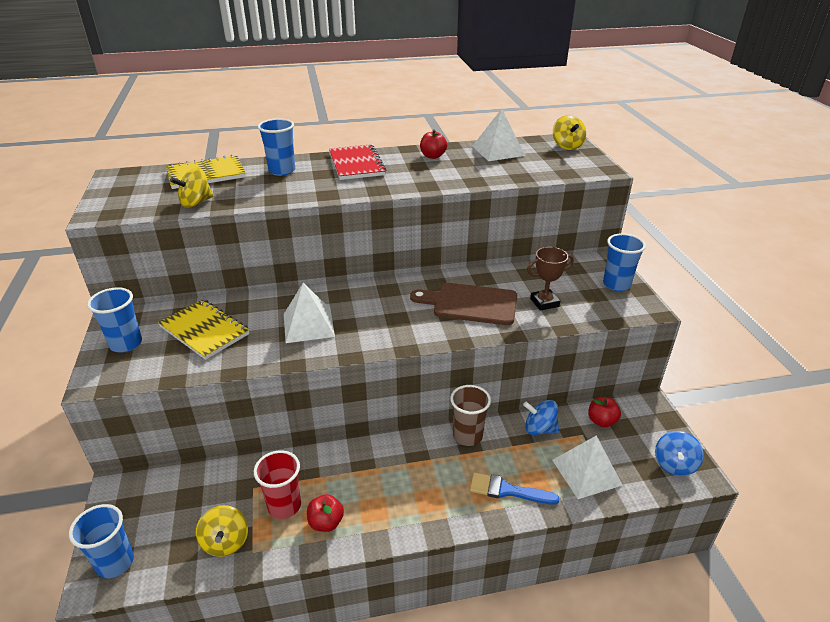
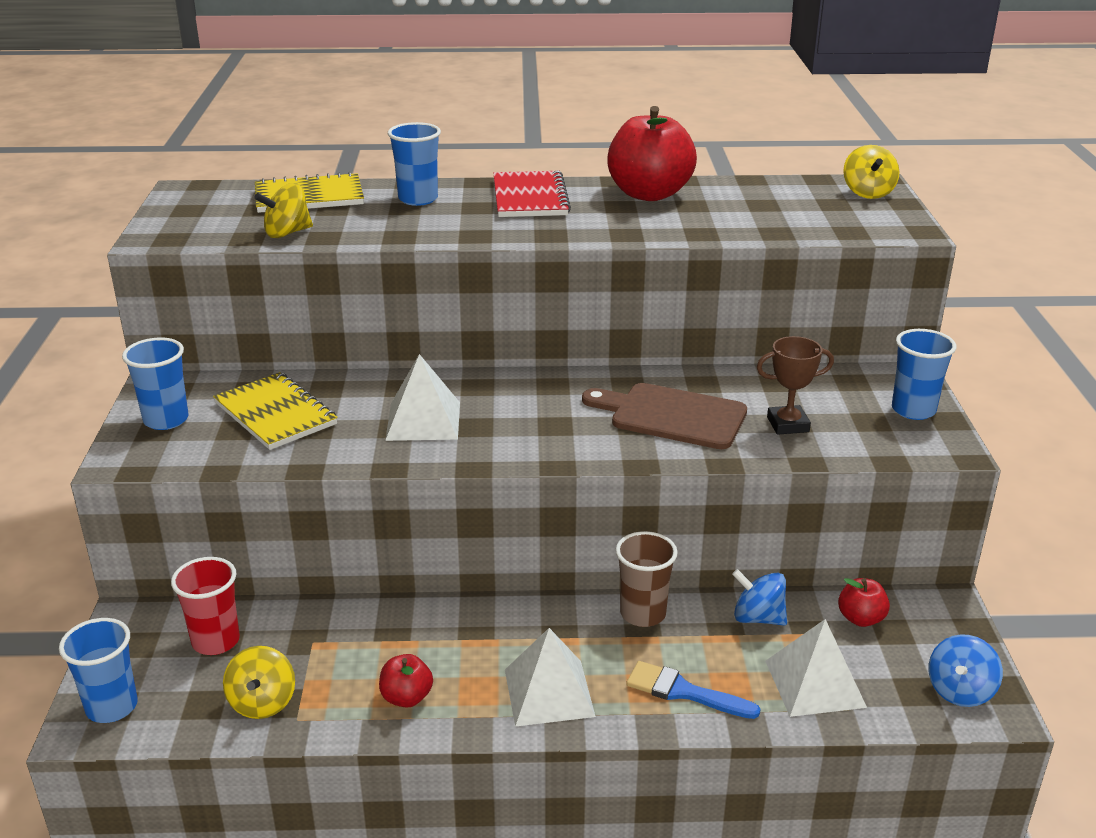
camera: 10 degrees right, 5 degrees down
(284, 506) = (352, 669): red cup -> red cup (216, 641)
(433, 156) = (649, 194): red apple -> red apple, size x2.08
(498, 151) = (754, 193): white pyramid -> white pyramid (549, 692)

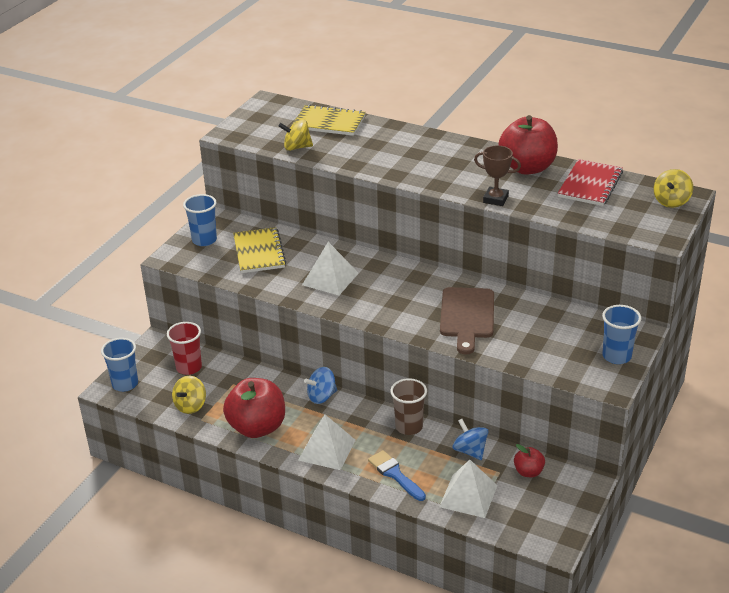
camera: 30 degrees right, 5 degrees up
(406, 697) = (257, 427): red apple -> red apple, size x2.08
(418, 199) = (387, 139): blue cup -> none
(530, 197) = (452, 153): red notebook -> red notebook (590, 184)
(671, 416) = (467, 316): brown cutting board -> brown cutting board turned 135 degrees counterclockwise
(788, 424) = (529, 342): brown trophy -> brown trophy (495, 199)
(960, 691) = (546, 529): blue spinning top -> blue spinning top (321, 396)

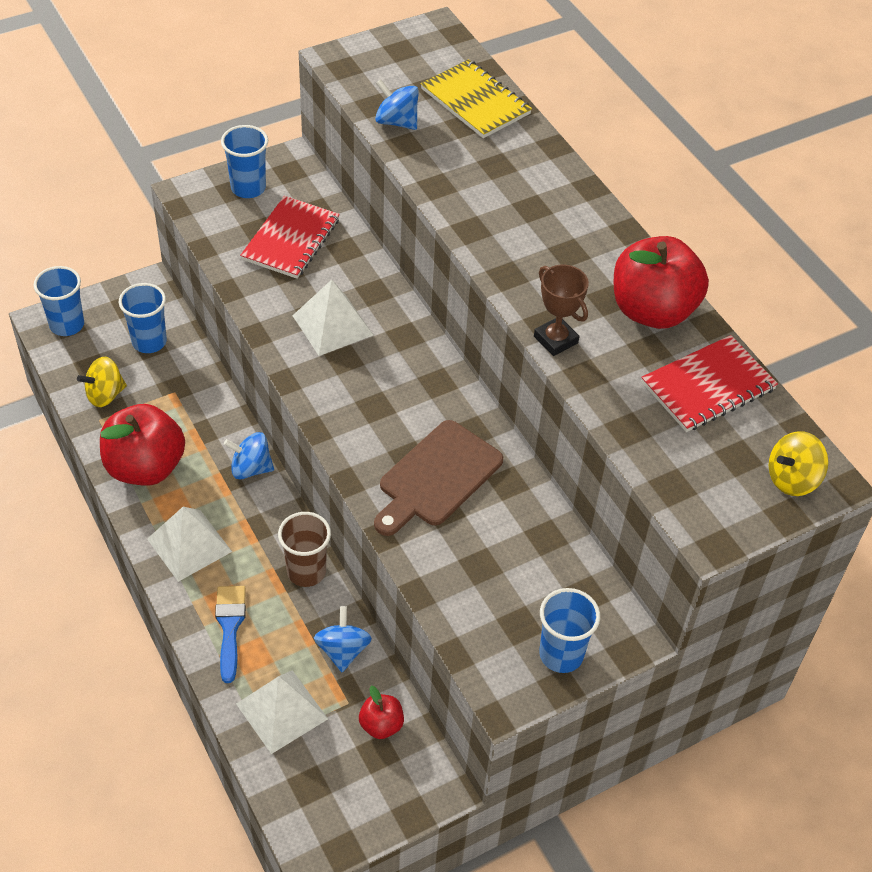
camera: 30 degrees right, 15 degrees up
(189, 367) = (149, 342): red cup -> blue cup
(259, 252) = (291, 239): yellow notebook -> red notebook
(297, 147) = (396, 122): yellow spinning top -> blue spinning top

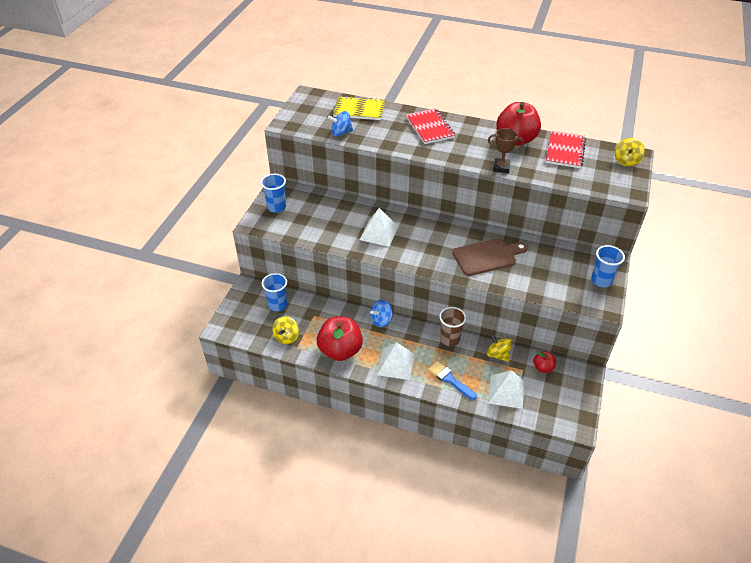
camera: 40 degrees left, 5 degrees down
(67, 325) = (233, 323): blue cup -> none
(291, 239) = (320, 214): red notebook -> red notebook (430, 127)
(343, 650) = (498, 354): blue spinning top -> yellow spinning top
(437, 477) = (487, 256): brown cutting board -> brown cutting board turned 105 degrees counterclockwise

